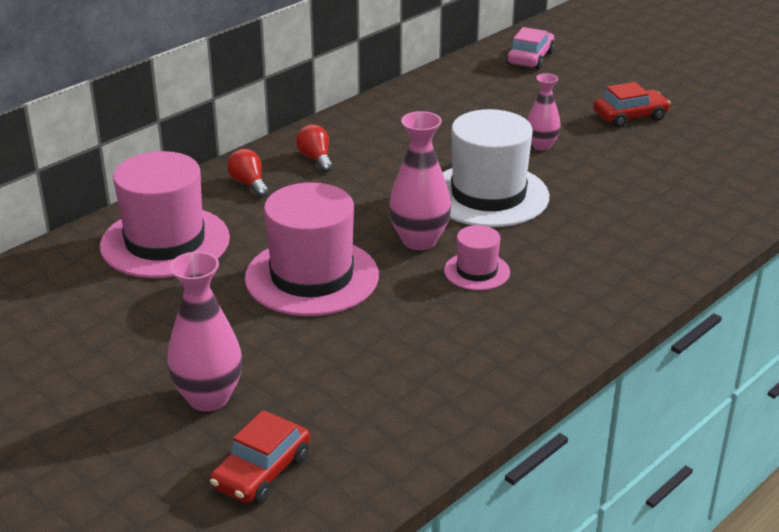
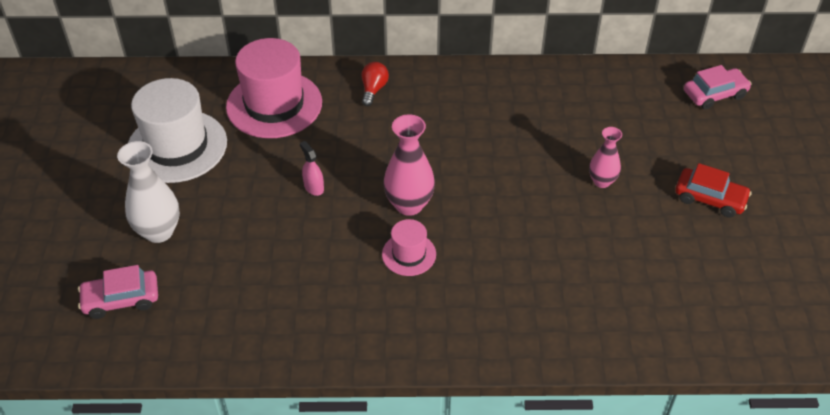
camera: 45 degrees right, 15 degrees up
(208, 398) = (159, 231): pink vase -> white vase
(262, 472) = (121, 299): red car -> pink car
(312, 277) = (313, 187): pink hat -> pink spray bottle
(316, 159) = (438, 95): red light bulb -> none
(488, 195) = (503, 199): white hat -> white hat (177, 146)

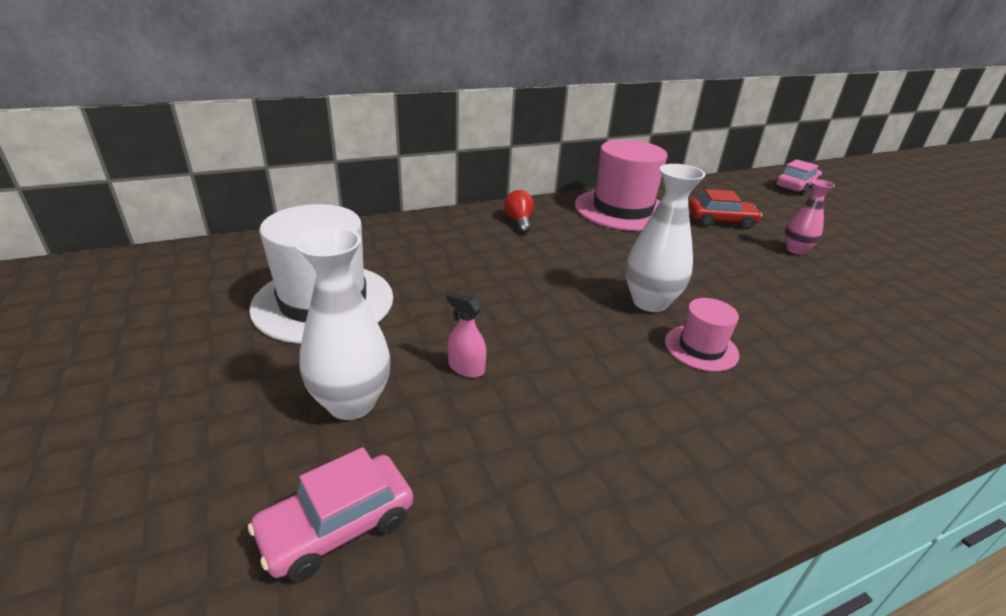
camera: 25 degrees left, 15 degrees down
(274, 104) = (422, 247): pink hat -> pink hat (622, 209)
(313, 187) = (530, 308): pink spray bottle -> pink spray bottle (466, 368)
(409, 205) = (650, 302): pink vase -> white vase
(710, 198) = (890, 245): red car -> red car (720, 221)

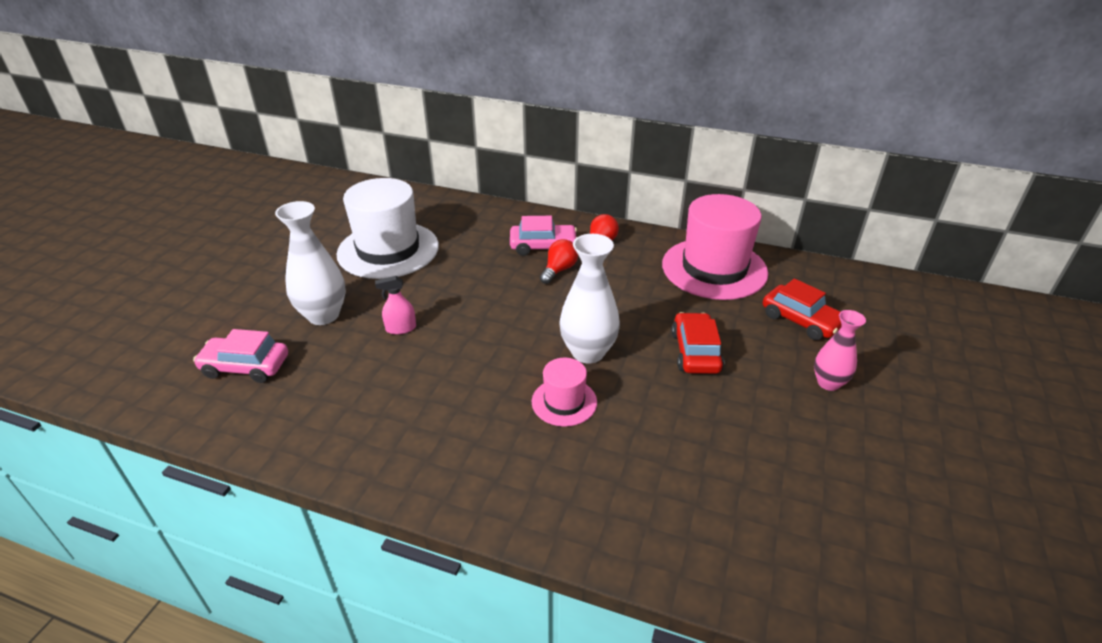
camera: 45 degrees right, 5 degrees up
(466, 368) = (401, 328): pink spray bottle -> pink spray bottle turned 90 degrees counterclockwise
(522, 252) = (559, 270): none -> red light bulb
(707, 267) = (695, 352): none -> red car
(795, 186) = (998, 325): pink car -> pink car (543, 246)

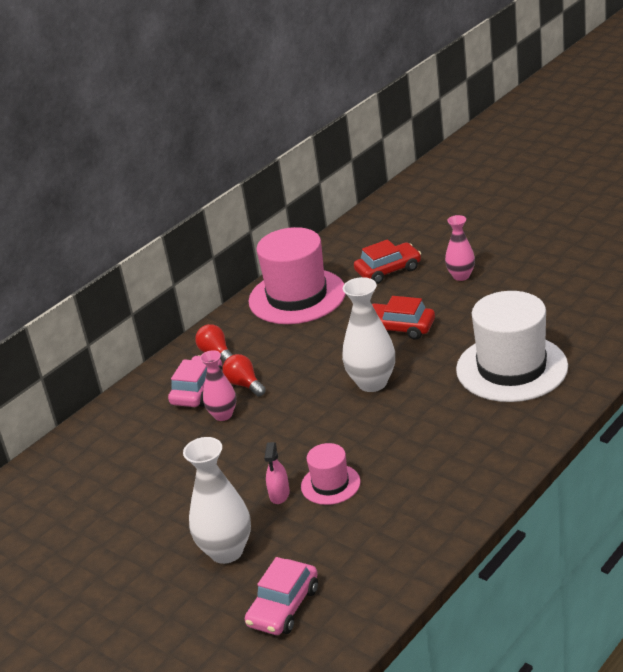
camera: 65 degrees left, 5 degrees down
(388, 250) = (131, 502): white hat -> white hat (511, 368)
(511, 268) = (223, 415): none -> pink vase
(564, 402) = (426, 403): pink hat -> pink hat (330, 484)

